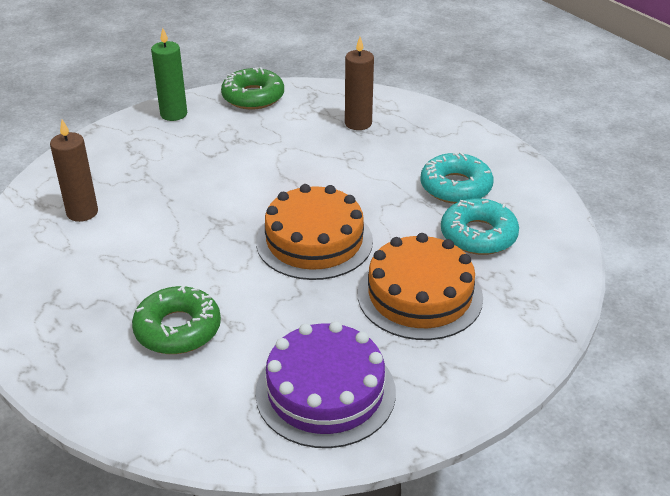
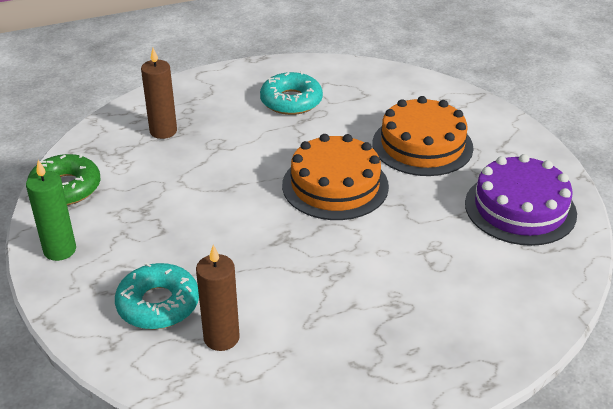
camera: 75 degrees left, 0 degrees up
(178, 329) = (432, 280): green donut -> none
(478, 235) = (359, 104): turquoise donut -> turquoise donut (158, 304)

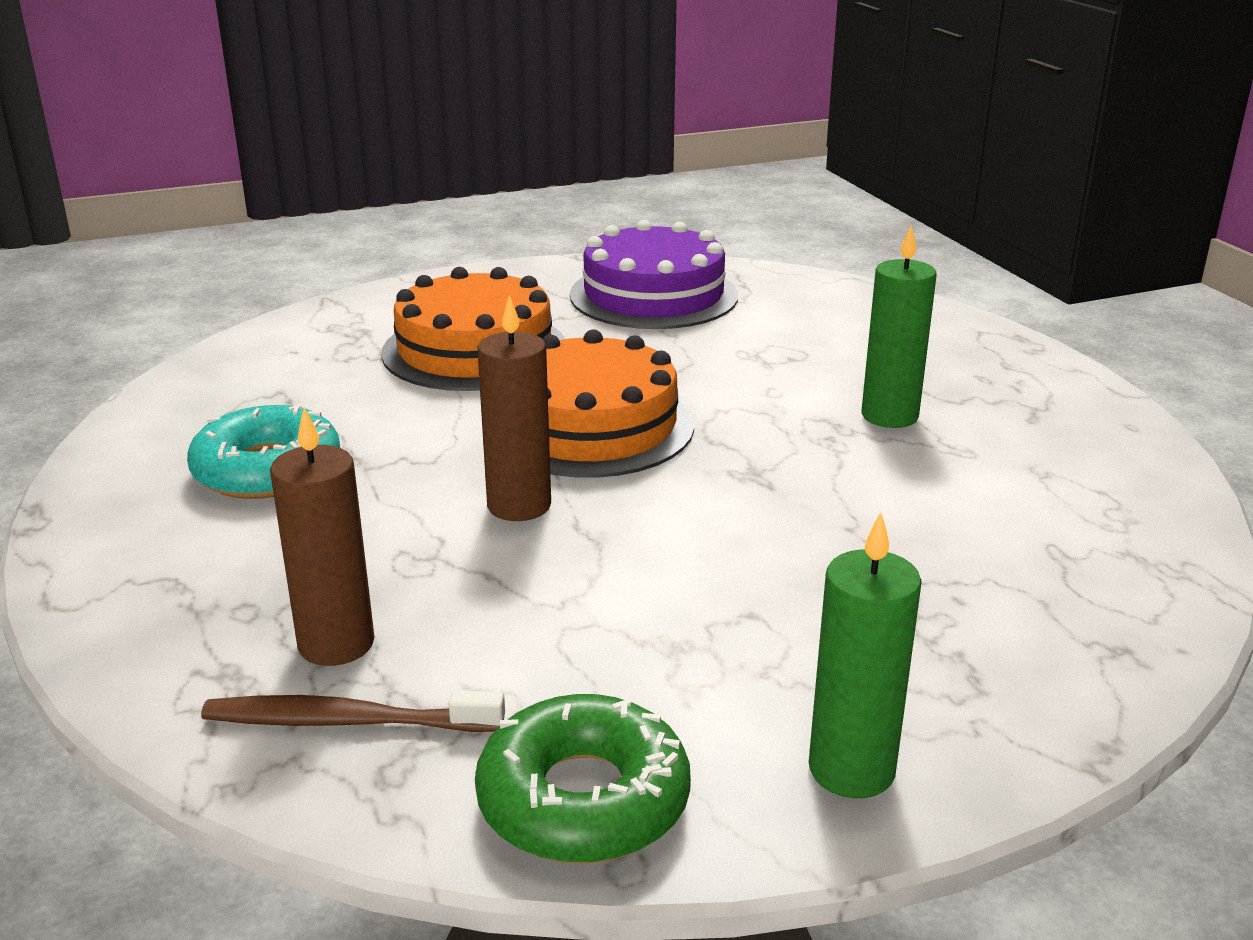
camera: 90 degrees left, 10 degrees down
(119, 138) = (346, 721): none -> brown toothbrush
(158, 304) = (982, 602): turquoise donut -> none
(221, 338) = (1037, 528): brown candle -> brown candle (519, 505)
(352, 297) = (889, 416): none -> green candle

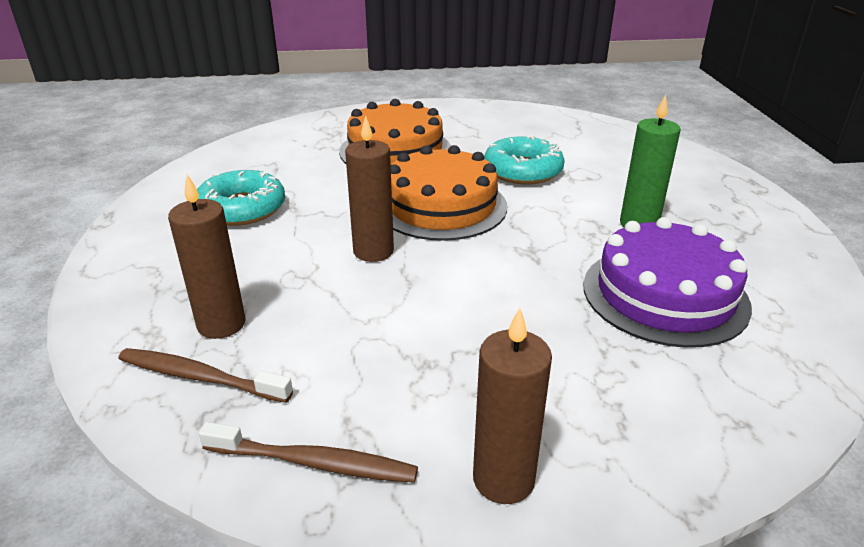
camera: 15 degrees right, 5 degrees up
(583, 799) = (314, 462): green donut -> brown toothbrush
(653, 295) = (519, 128): purple cake -> purple cake (664, 294)
(689, 359) = (523, 170): none -> turquoise donut
(851, 769) = (503, 479): green candle -> brown candle

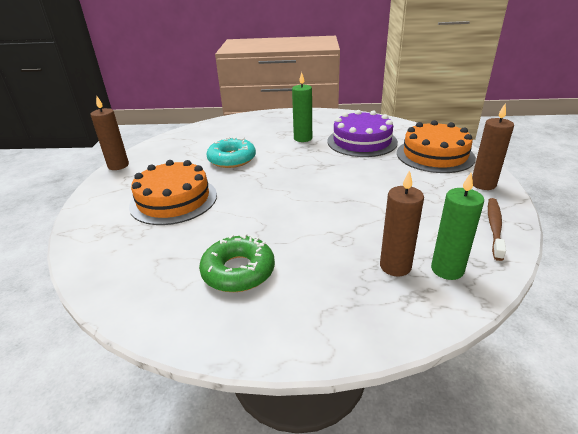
camera: 80 degrees left, 0 degrees up
(200, 377) = (447, 269): brown toothbrush -> green candle
(242, 208) = (238, 271): turquoise donut -> green donut
(373, 251) = (315, 210): brown candle -> brown candle (118, 166)
(441, 206) = (266, 186): orange cake -> orange cake (435, 155)

